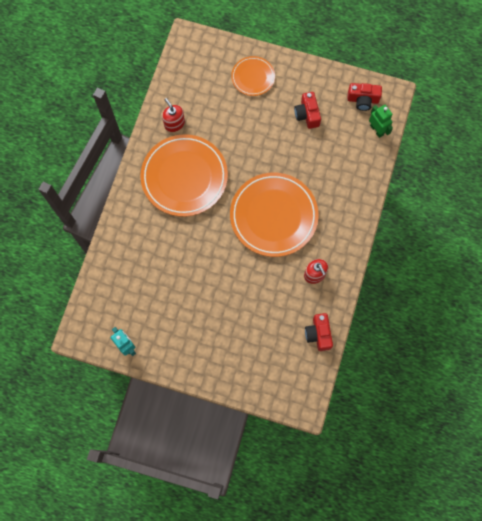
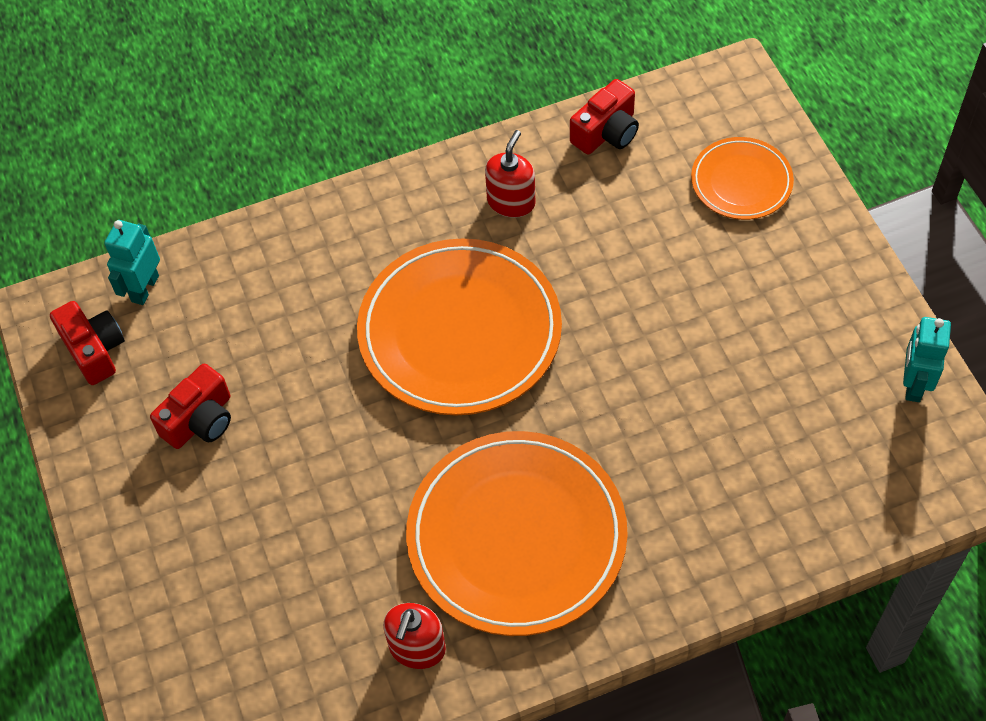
camera: 125 degrees left, 15 degrees down
(253, 77) = (187, 577): orange plate -> orange plate (741, 182)
(377, 130) = (144, 288): green robot -> turquoise robot

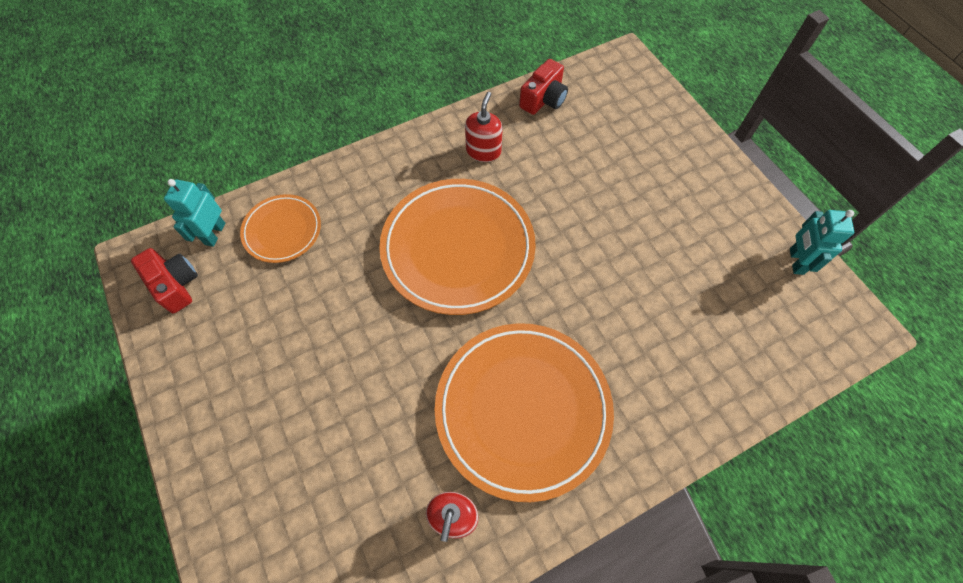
camera: 10 degrees left, 5 degrees up
(200, 420) = (262, 335): red camera -> none
(741, 182) = (643, 126): orange plate -> orange plate (282, 230)

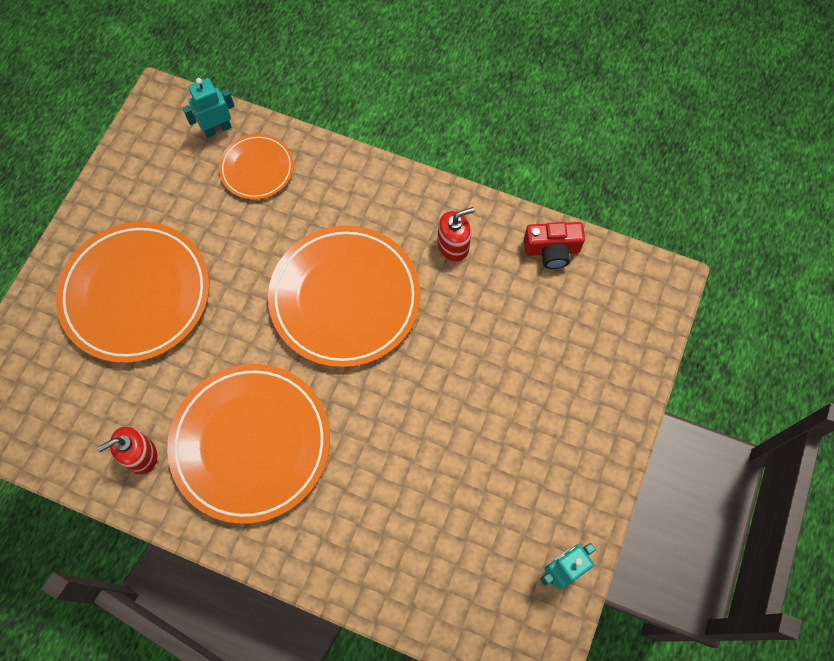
camera: 50 degrees right, 5 degrees up
(175, 285) = (160, 143): red camera -> none
(295, 407) = (136, 294): none -> orange plate

